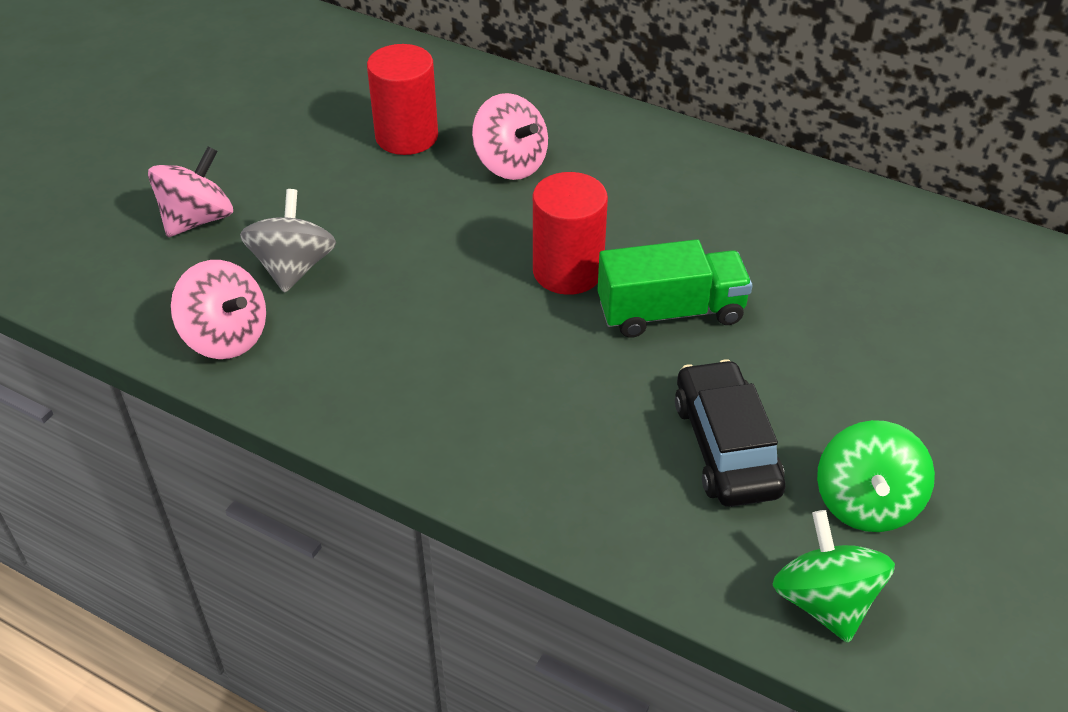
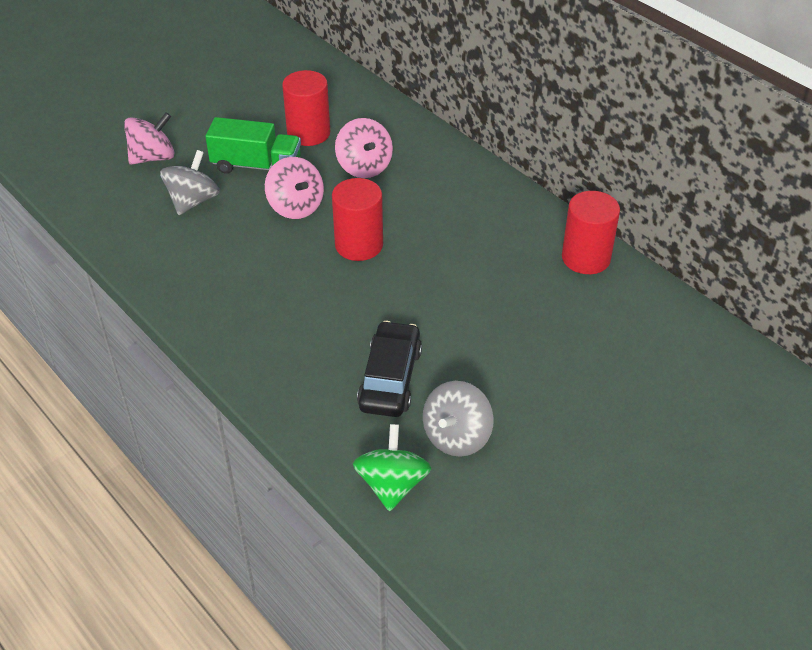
camera: 20 degrees right, 0 degrees up
(226, 337) = (132, 233): pink spinning top -> pink spinning top (296, 206)
(670, 312) = (408, 287): green truck -> green truck (256, 166)
(866, 503) = (456, 436): green spinning top -> grey spinning top
(871, 215) = (586, 258): none -> red cylinder

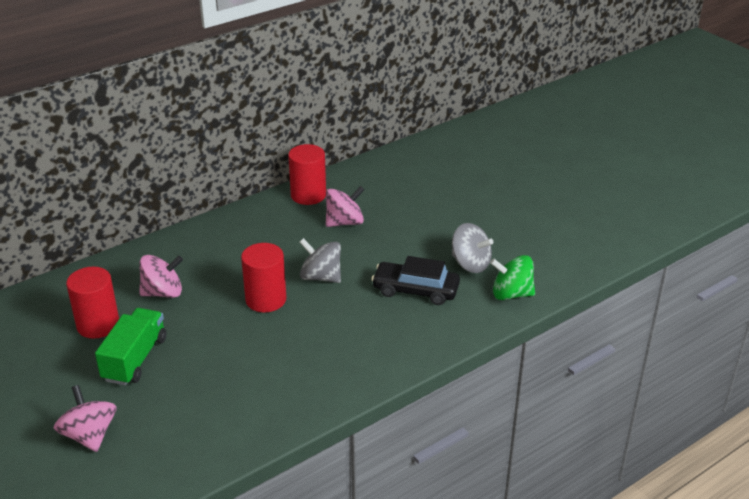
camera: 85 degrees left, 10 degrees down
(193, 201) = (173, 402): grey spinning top -> grey spinning top (321, 277)
(296, 206) = (204, 334): pink spinning top -> pink spinning top (344, 222)

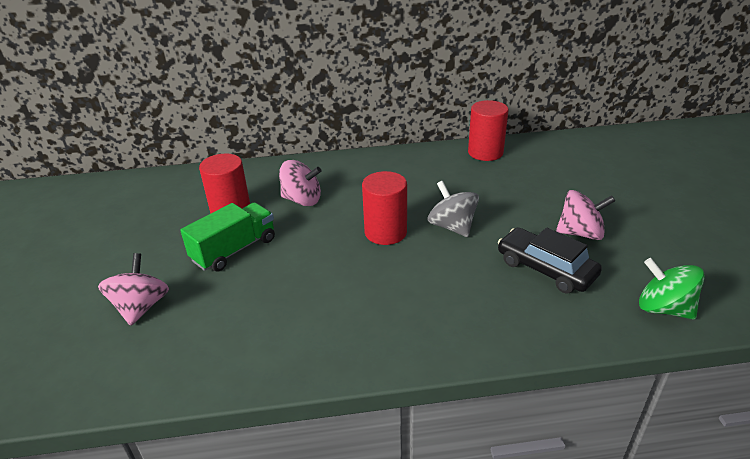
camera: 30 degrees right, 0 degrees up
(344, 222) = (506, 183): pink spinning top -> pink spinning top (580, 233)
(470, 264) = (625, 259): grey spinning top -> none

